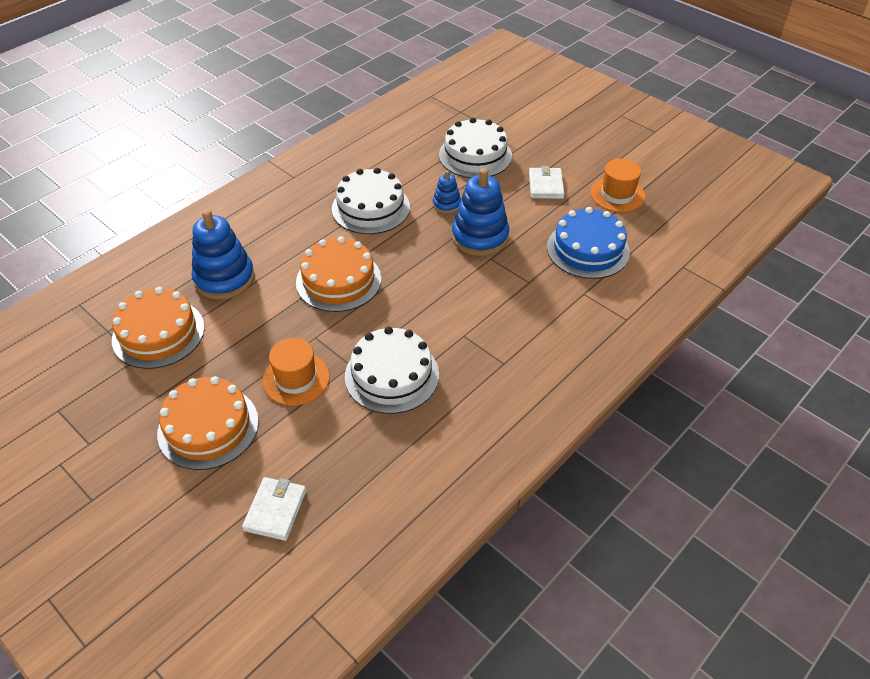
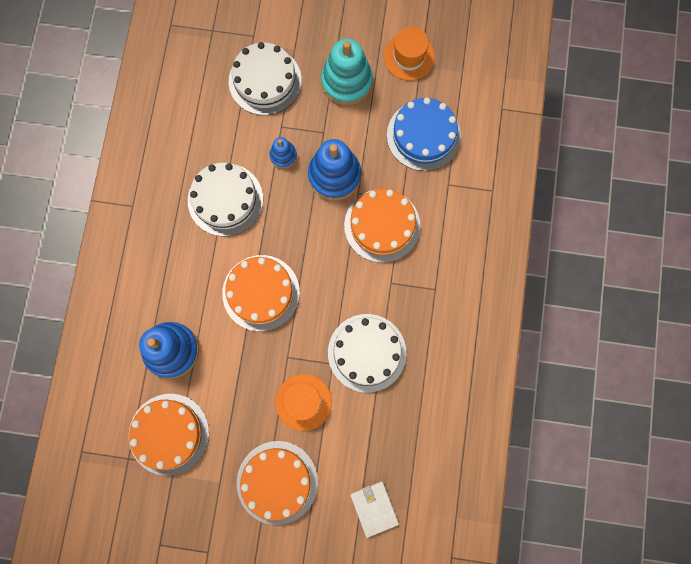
camera: 35 degrees left, 30 degrees up
(493, 290) = (382, 225): none -> orange cake
(546, 185) = (346, 82): white wallet -> turquoise stacking toy

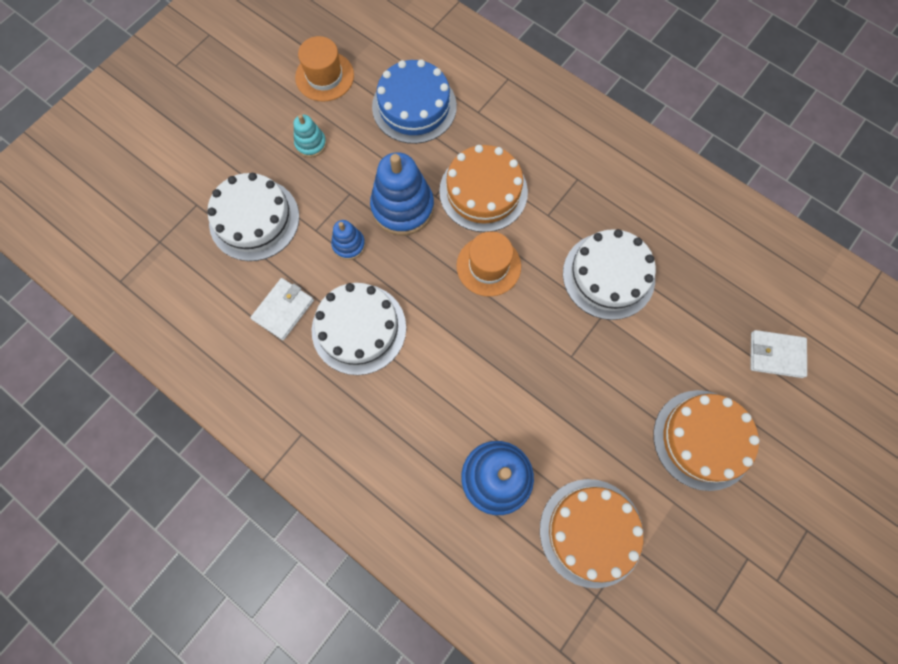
camera: 60 degrees left, 5 degrees down
(210, 142) = (283, 310): none -> white wallet
(261, 293) = (485, 346): orange cake -> none
(303, 402) = (628, 366): orange hat -> orange hat (488, 266)
(346, 82) = (311, 144): turquoise stacking toy -> turquoise stacking toy, size x0.52

